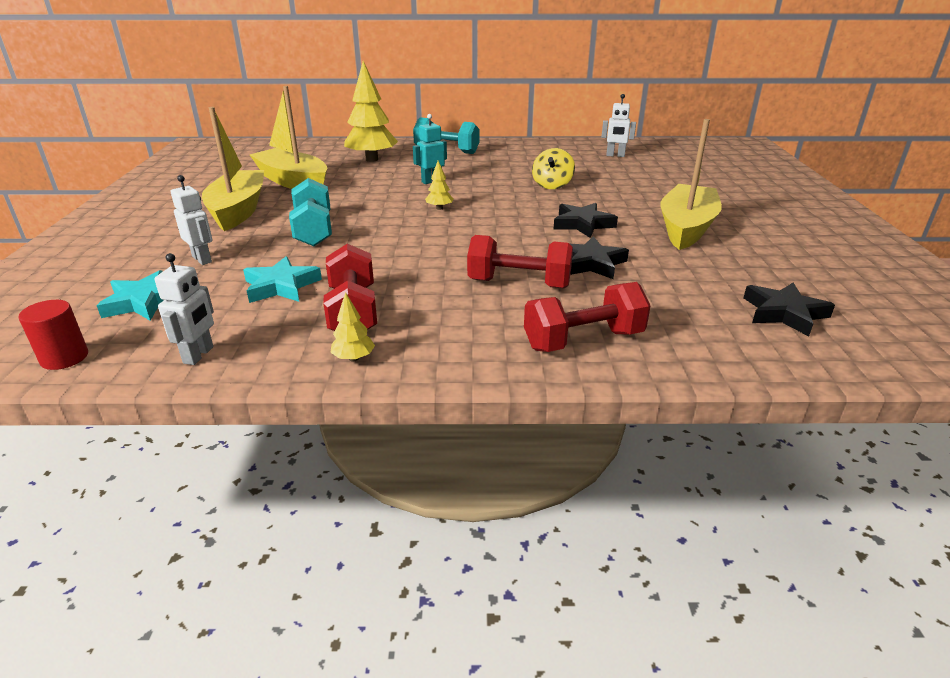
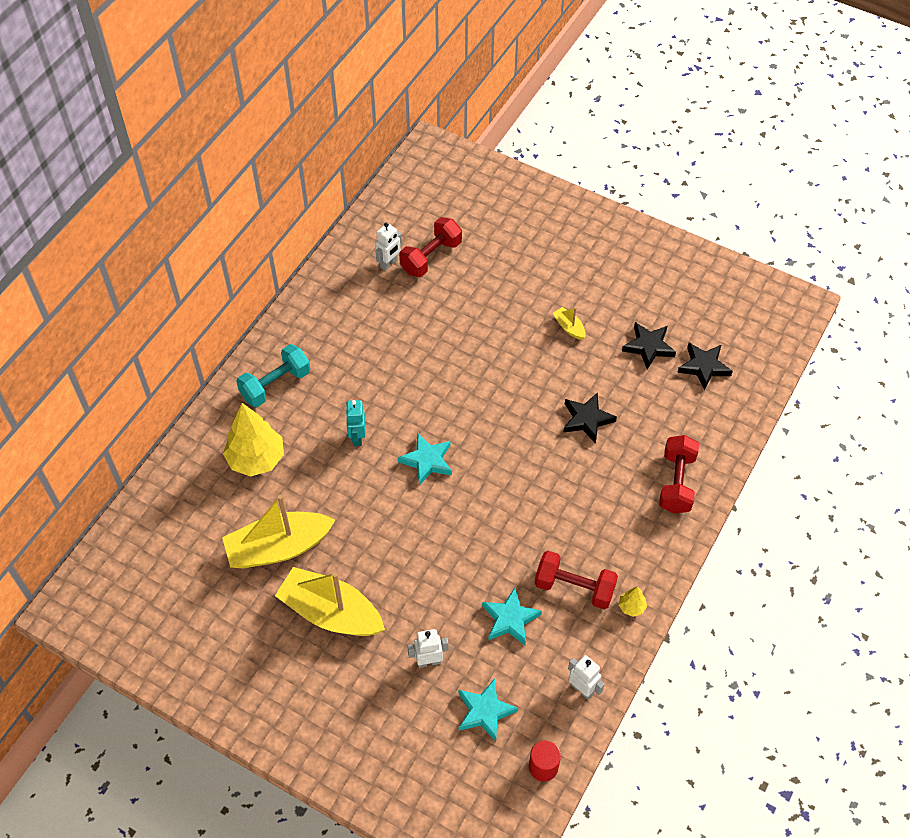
camera: 60 degrees left, 25 degrees up
(313, 230) = (417, 568): turquoise dumbbell -> none
(439, 208) = (427, 461): yellow tree -> turquoise star
(519, 284) = (591, 477): red dumbbell -> red dumbbell (431, 257)
(552, 185) = (430, 355): yellow spinning top -> none
(582, 224) = (522, 384): black star -> black star (648, 347)
(686, 228) = (569, 327): yellow boat -> yellow boat, size x0.43

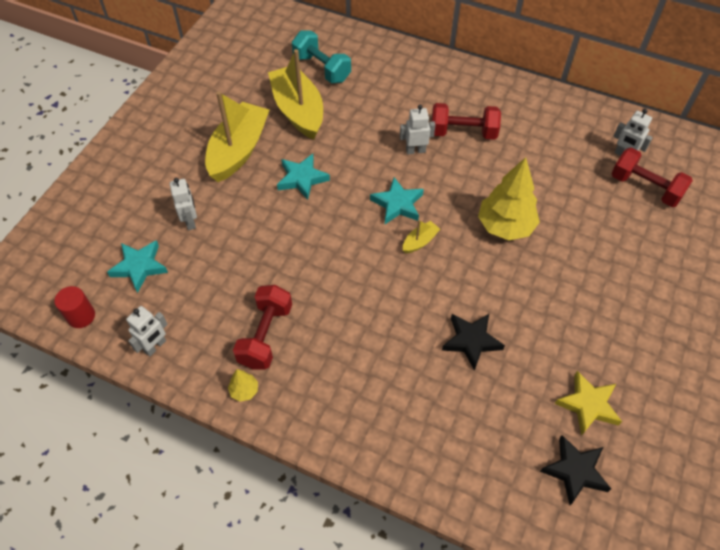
camera: 85 degrees right, 0 degrees up
(256, 459) = (382, 87): yellow tree -> yellow tree (505, 226)
(275, 385) = (460, 90): turquoise dumbbell -> turquoise dumbbell (321, 68)
(357, 437) = (415, 150): turquoise robot -> white robot
(510, 619) = (231, 281): turquoise star -> turquoise star (302, 178)
(569, 327) = (592, 319): yellow boat -> yellow boat (420, 241)
(648, 347) = (588, 405): black star -> yellow star
(676, 483) = (402, 437): red dumbbell -> red dumbbell (463, 132)

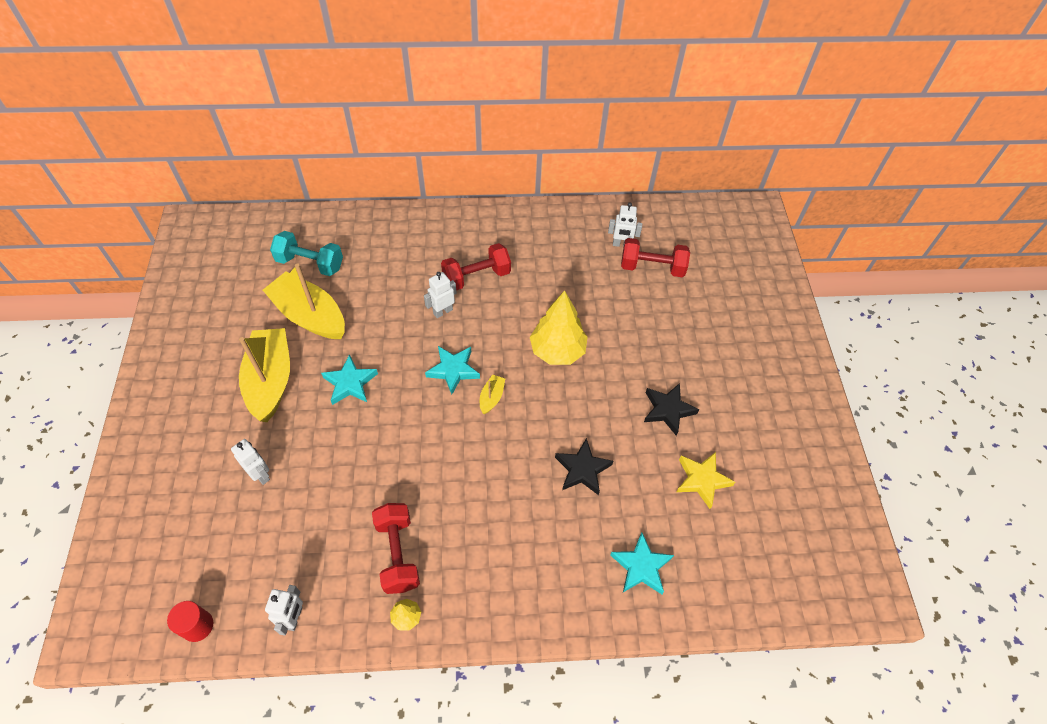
camera: 30 degrees left, 0 degrees up
(139, 267) = (232, 545): turquoise star -> turquoise star (641, 566)
(575, 471) = (720, 542): black star -> black star (668, 410)

